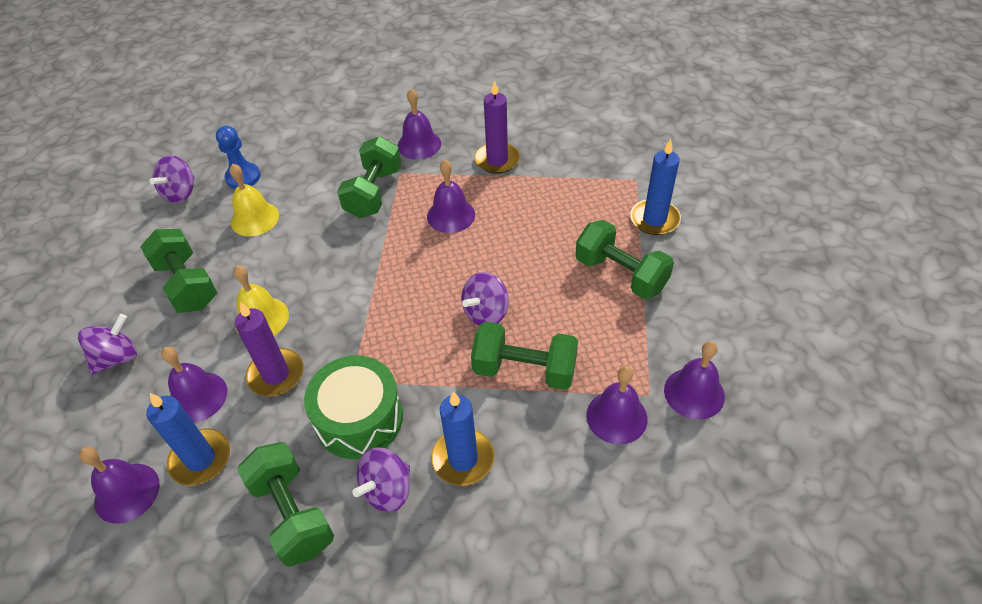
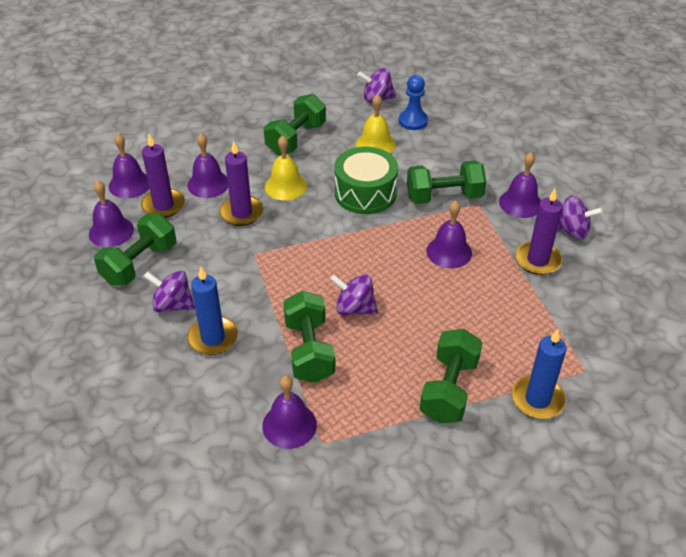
camera: 65 degrees right, 5 degrees down
(117, 358) = (222, 136): purple spinning top -> purple spinning top (572, 231)
(200, 459) = (163, 205): blue candle -> purple candle
(359, 419) = (224, 269): green drum -> green drum (365, 193)
(694, 393) = (338, 477): purple bell -> purple bell (111, 231)

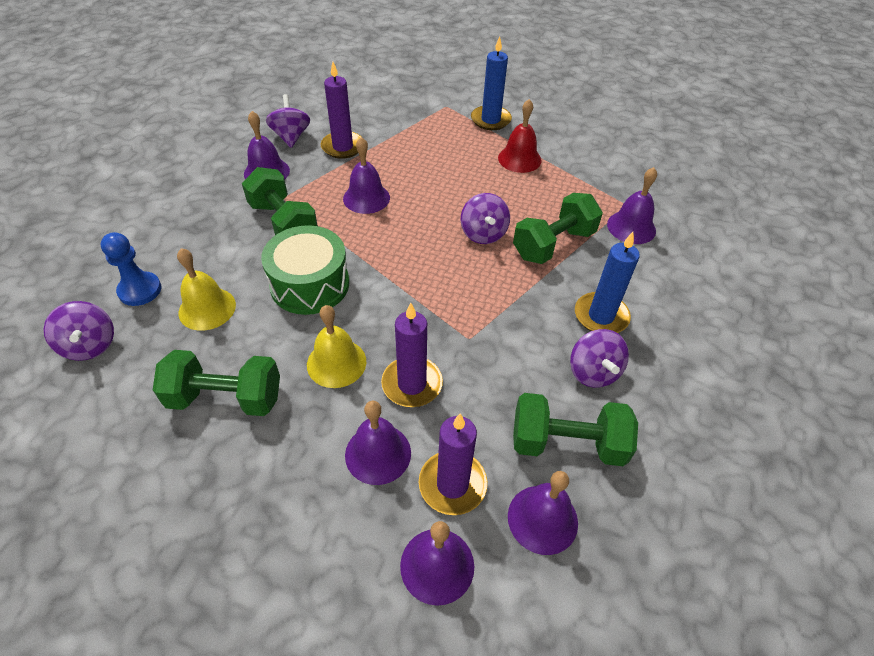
camera: 120 degrees left, 5 degrees up
(449, 389) = (519, 159): green dumbbell -> red bell

